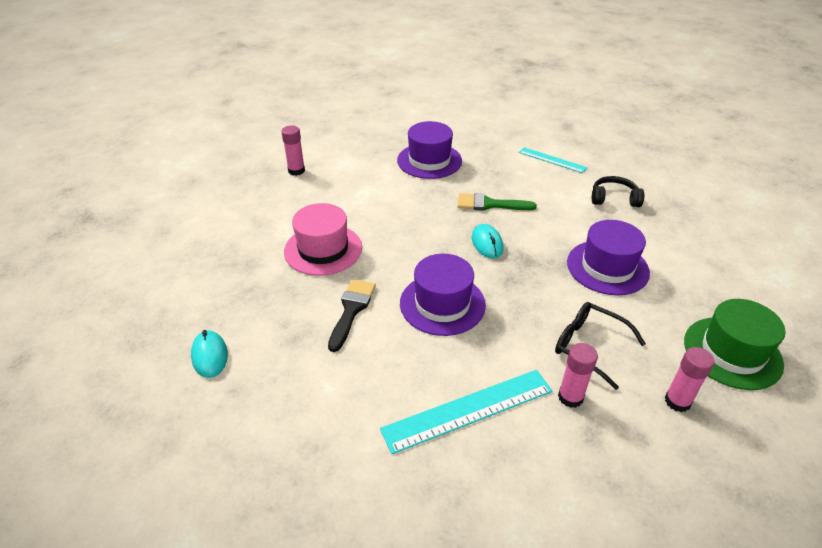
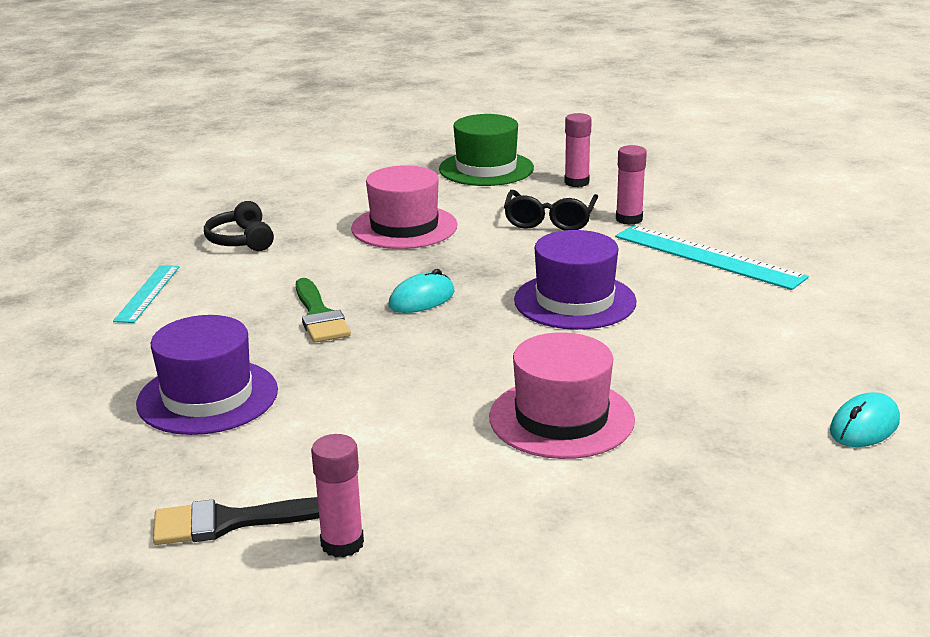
camera: 115 degrees left, 15 degrees down
(351, 310) = (657, 354): black brush -> black brush (230, 522)
(607, 267) = (404, 227): purple hat -> pink hat

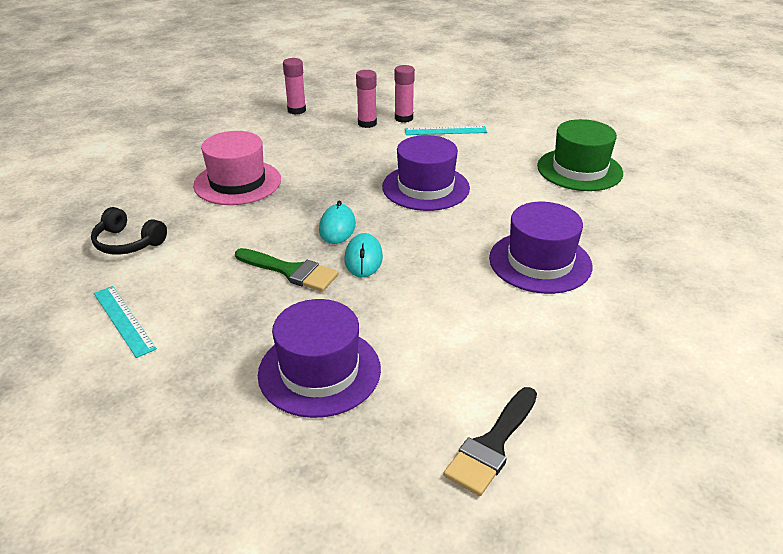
camera: 45 degrees left, 10 degrees up
(342, 544) = (573, 411): pink glue stick -> pink glue stick (403, 118)
(486, 169) = (222, 120): green hat -> green hat (579, 170)
(550, 220) = (323, 141): black glasses -> none
(561, 418) = (540, 262): pink hat -> purple hat
(707, 257) = (445, 131): turquoise ruler -> turquoise ruler, size x0.60
(864, 426) = (660, 193): turquoise mouse -> turquoise mouse (363, 258)

